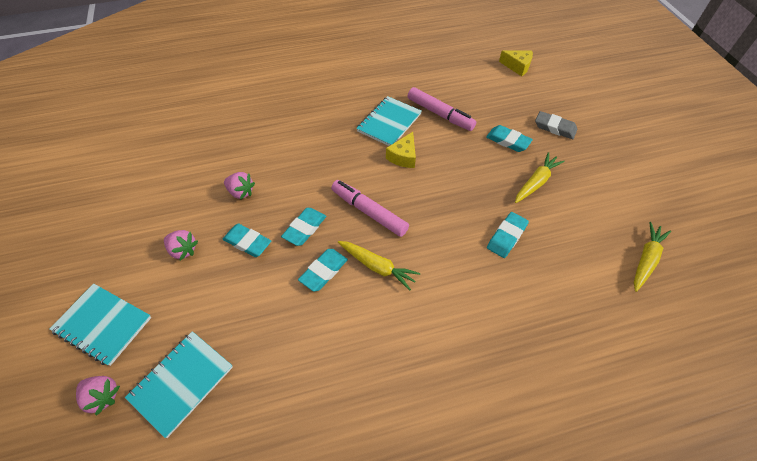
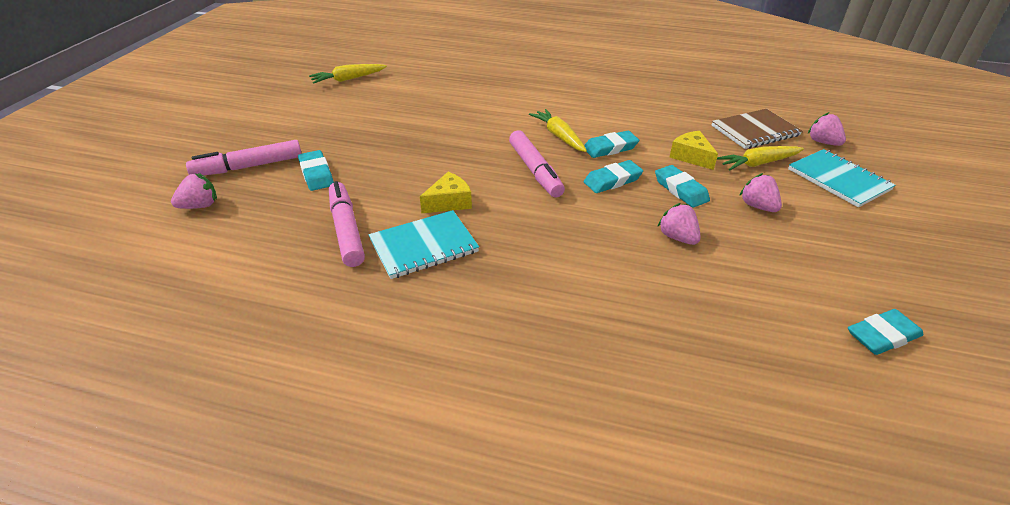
camera: 150 degrees left, 15 degrees down
(181, 382) = (755, 131): turquoise notebook -> brown notebook
(506, 237) = (428, 117): turquoise eraser -> turquoise eraser (882, 336)
(517, 66) = (145, 250): yellow cheese -> yellow cheese (691, 156)
(534, 94) = (200, 206): none -> pink strawberry
(536, 182) = (348, 137): yellow carrot -> yellow carrot (758, 163)
(555, 128) = (248, 167): grey eraser -> pink marker

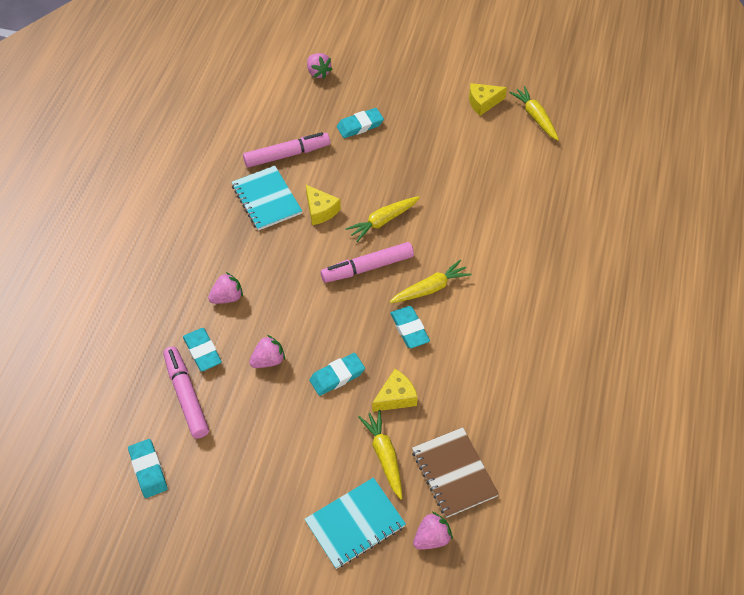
camera: 90 degrees right, 15 degrees up
(248, 167) = (370, 85): pink marker -> pink marker (186, 396)
(316, 102) = (483, 103): none -> yellow cheese
(470, 161) = (383, 221): none -> yellow carrot
(612, 180) = (352, 324): turquoise eraser -> turquoise eraser (202, 351)
(757, 206) = (310, 433): pink strawberry -> pink strawberry (227, 297)

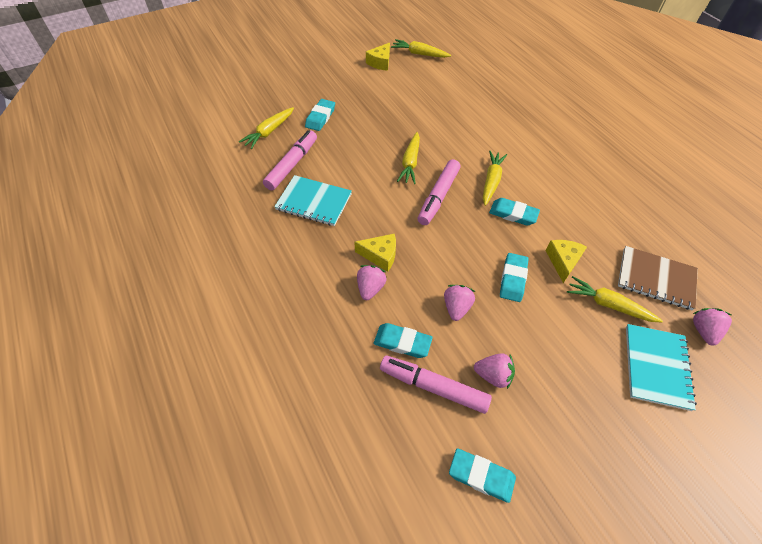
camera: 45 degrees left, 0 degrees up
(303, 111) = (269, 132): none -> yellow carrot
(318, 73) = (250, 103): pink strawberry -> pink strawberry (493, 375)
(320, 210) = (361, 183): yellow cheese -> yellow cheese (380, 255)

